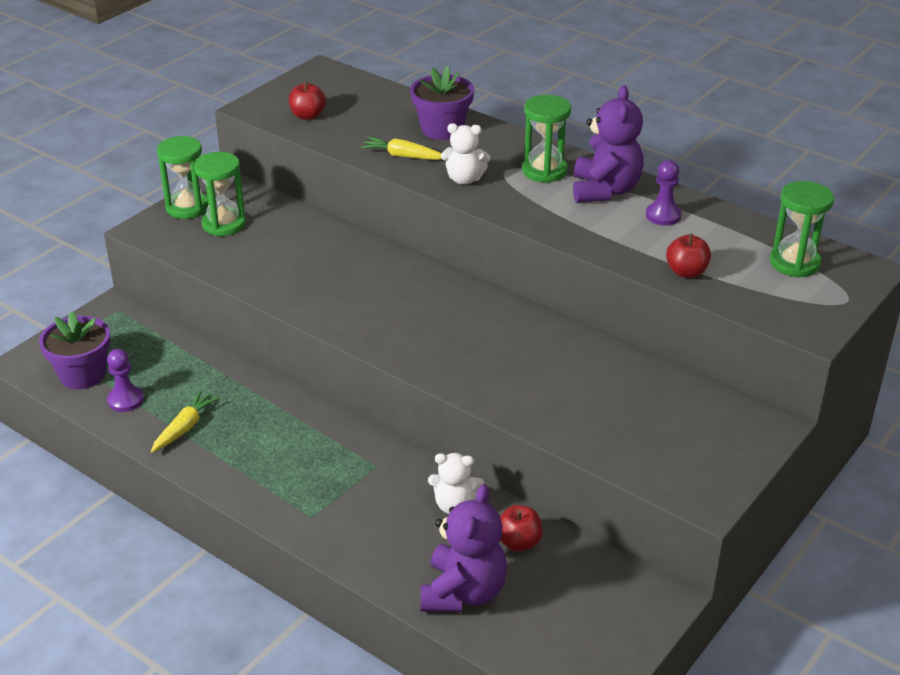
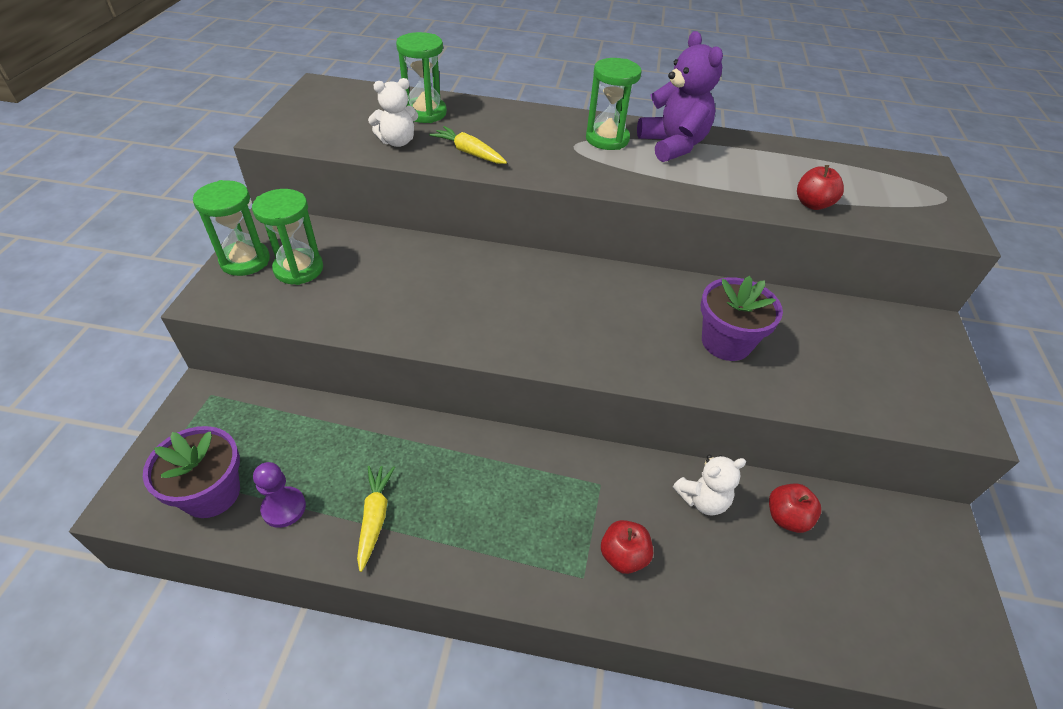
camera: 30 degrees left, 10 degrees up
(308, 116) = (341, 132): red apple -> red apple (623, 556)
(403, 156) = (469, 153): yellow carrot -> yellow carrot turned 45 degrees clockwise
(442, 129) = (483, 120): purple flower pot -> purple flower pot (726, 342)
(463, 592) = (790, 603): purple teddy bear -> none
(464, 179) = (546, 162): white teddy bear -> white teddy bear (397, 142)
(663, 215) = (740, 157): purple pawn -> none
(794, 263) = (876, 174): green hourglass -> green hourglass (425, 113)

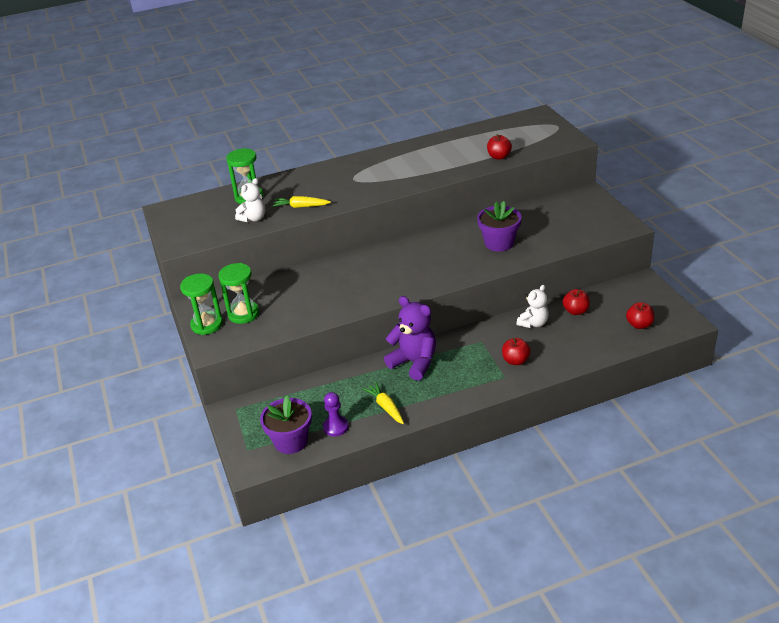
camera: 25 degrees left, 10 degrees down
(607, 139) = (367, 168): green hourglass -> none
(673, 145) = (405, 156): purple teddy bear -> purple teddy bear (414, 363)
(884, 616) = (639, 325): none -> red apple

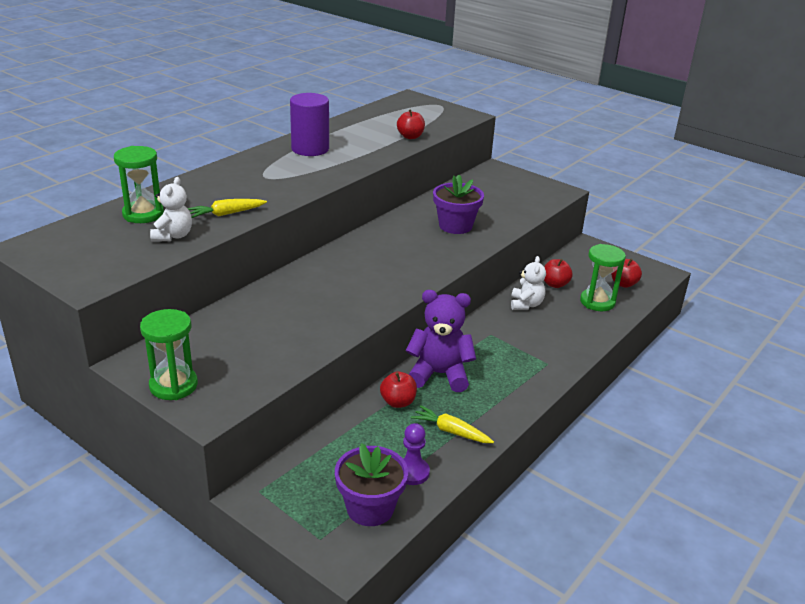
camera: 35 degrees left, 5 degrees down
(243, 314) = (216, 360): green hourglass -> green hourglass (597, 302)
(408, 157) = (310, 149): none -> purple cylinder
(515, 361) = (543, 345): red apple -> red apple (398, 402)

